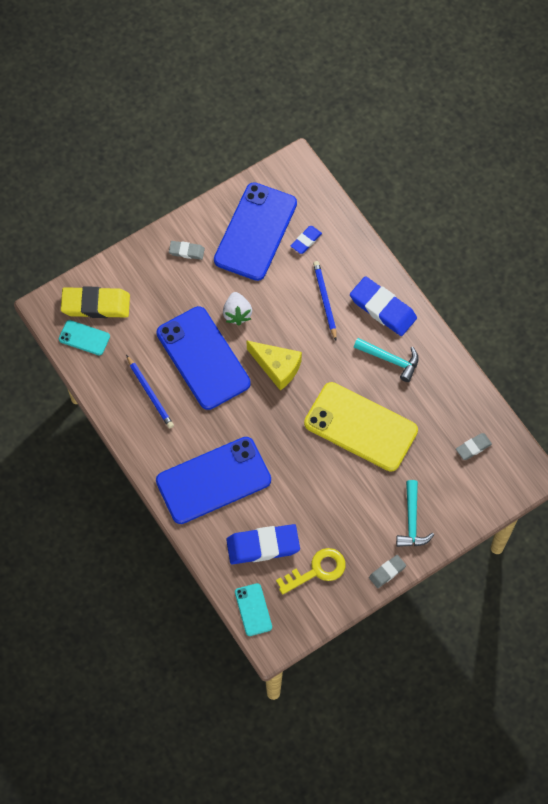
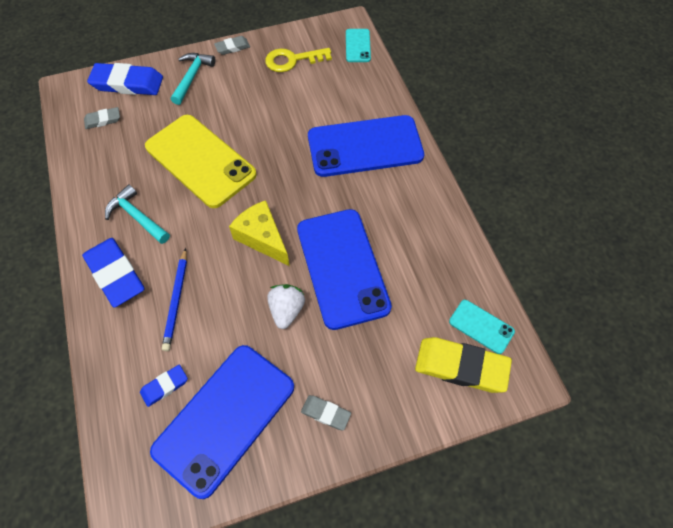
camera: 165 degrees left, 5 degrees down
(150, 393) = (412, 243): blue pencil -> none
(263, 546) = (334, 86): blue eraser -> blue eraser (127, 83)

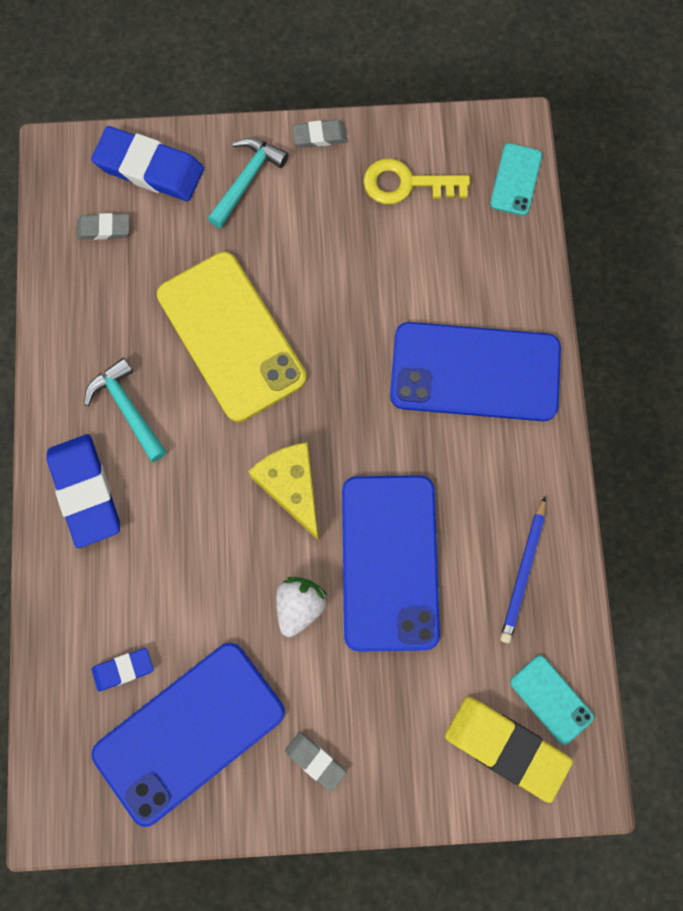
camera: 15 degrees right, 15 degrees up
(176, 300) = (158, 552): blue pencil -> blue pencil (523, 571)

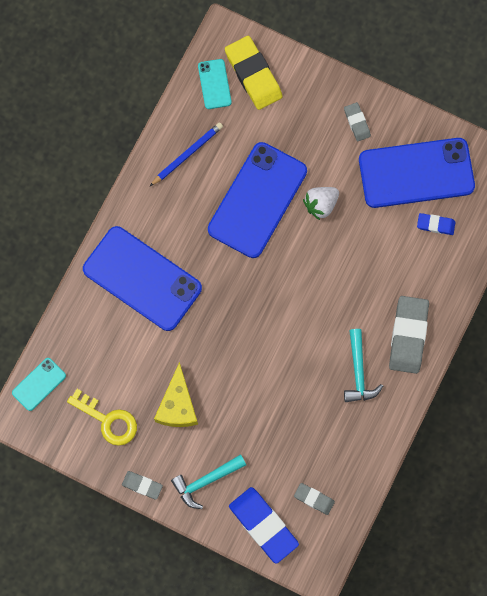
camera: 150 degrees left, 0 degrees up
(85, 491) = (408, 335): blue eraser -> grey eraser
(231, 336) = (273, 382): yellow phone -> none
(291, 487) = (288, 272): yellow cheese -> yellow cheese (177, 405)

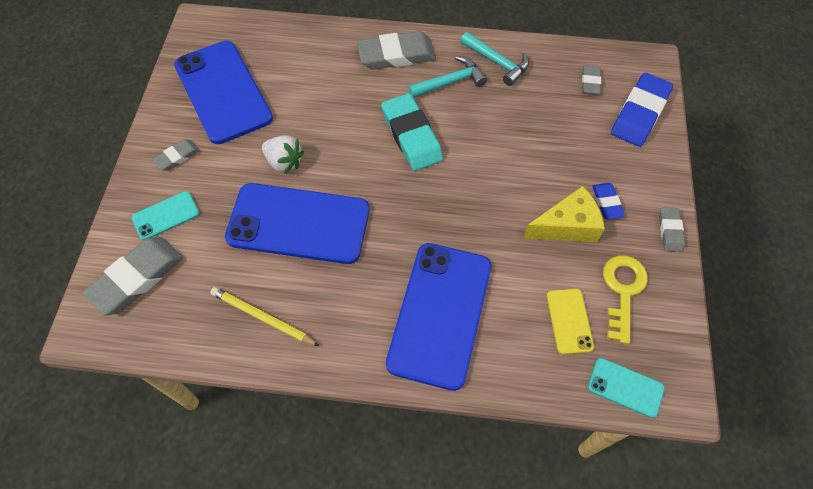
camera: 110 degrees left, 15 degrees down
(101, 369) = (569, 321): none -> yellow phone
(187, 154) = (263, 318): blue pencil -> yellow pencil
(206, 481) = (629, 174): turquoise hammer -> turquoise hammer (497, 62)
(214, 84) = (158, 318): turquoise phone -> turquoise phone (166, 216)
(253, 75) = (137, 278): yellow eraser -> grey eraser
(311, 316) = (411, 135): none -> turquoise eraser
(435, 225) = (274, 63): blue eraser -> blue eraser (607, 202)

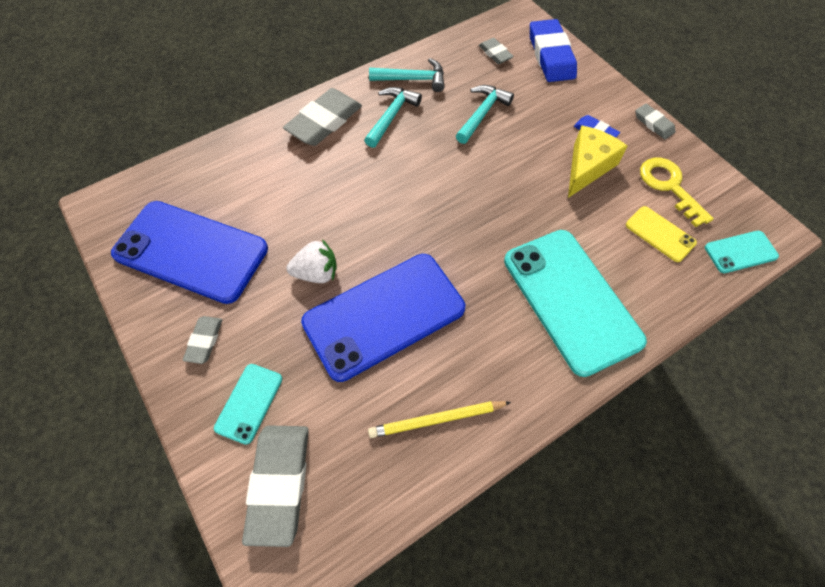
camera: 40 degrees left, 0 degrees up
(411, 135) = (404, 177): turquoise eraser -> none
(440, 314) = (571, 300): blue phone -> turquoise phone
(524, 125) = (482, 114): none -> turquoise hammer

